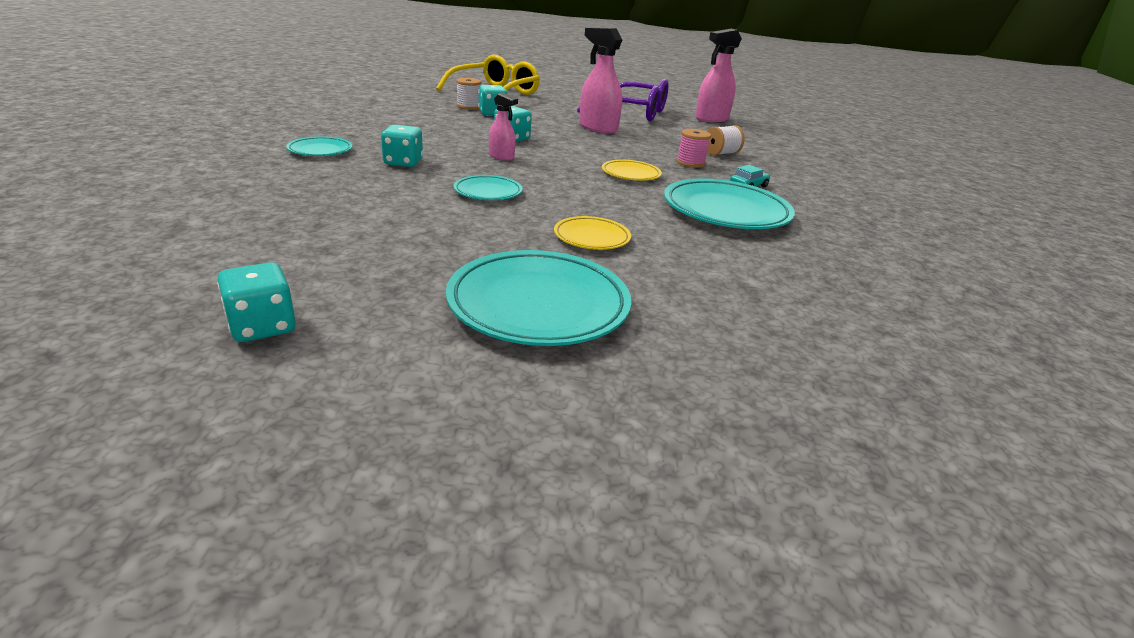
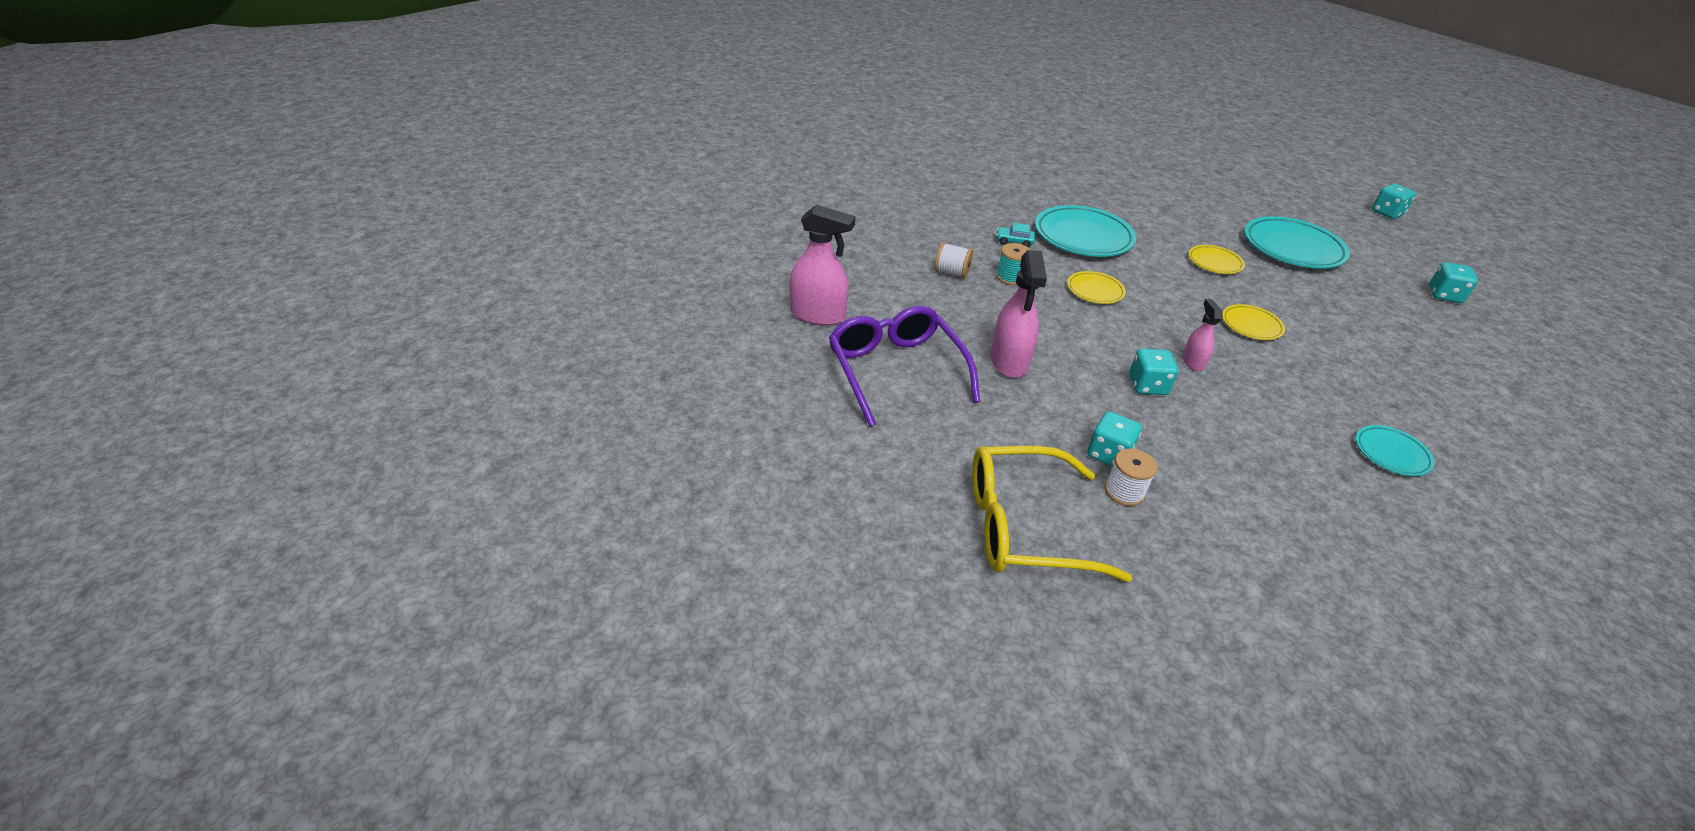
camera: 130 degrees left, 10 degrees up
(403, 162) = (1305, 395): turquoise dice -> turquoise dice (1387, 213)
(488, 192) = (1251, 325): turquoise plate -> yellow plate
(690, 163) = (1010, 277): pink spool -> turquoise spool

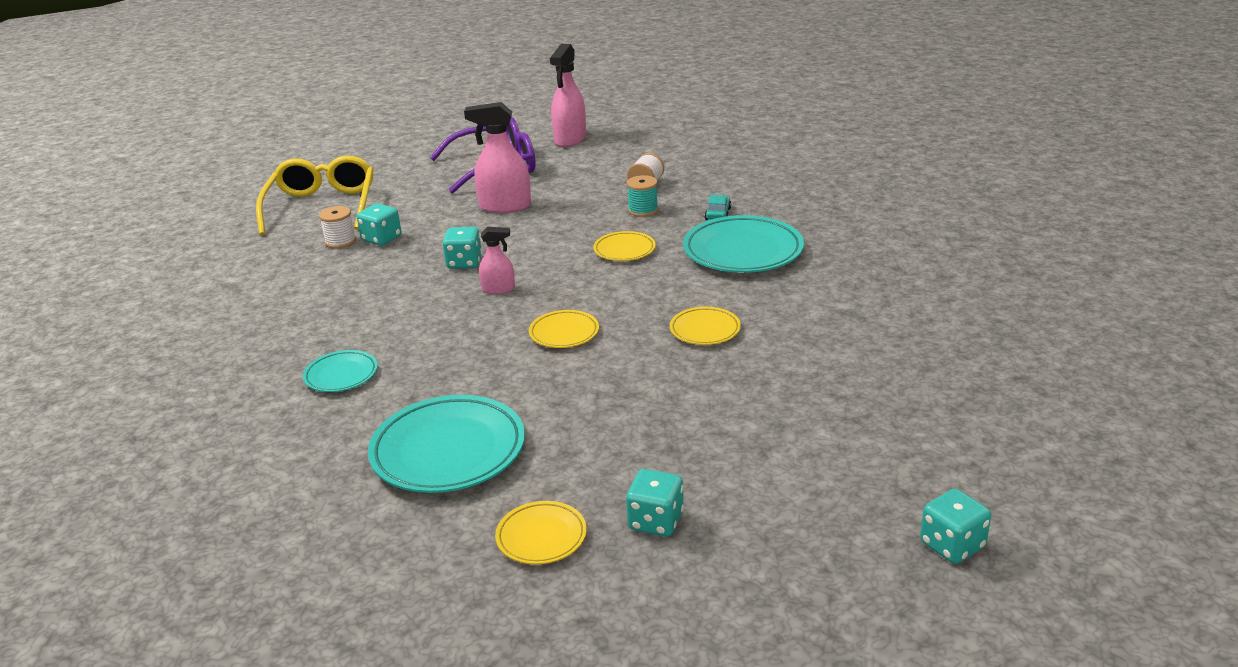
camera: 95 degrees right, 10 degrees down
(1292, 248) = (766, 401): turquoise plate -> turquoise plate (448, 451)
(1496, 337) = (541, 537): none -> yellow plate

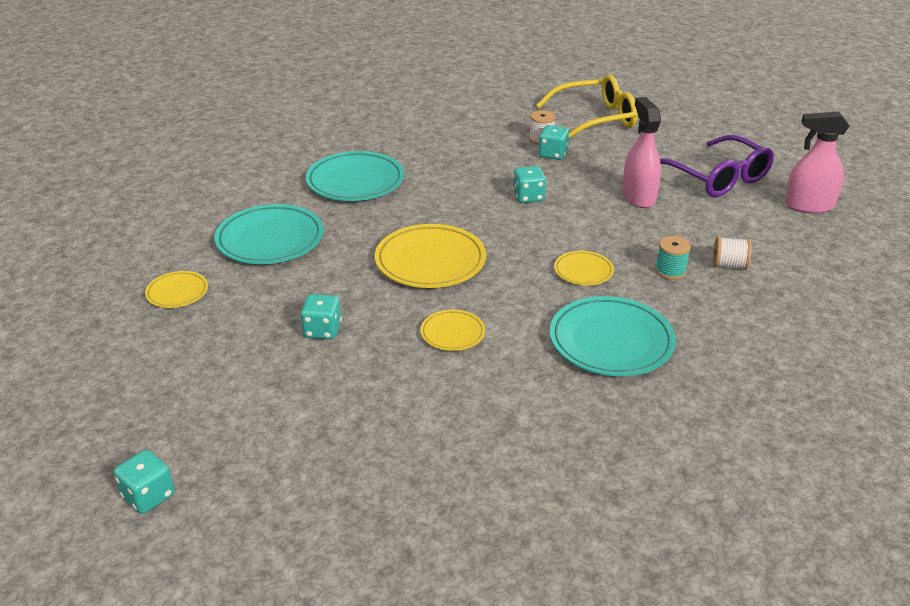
camera: 75 degrees right, 5 degrees up
(341, 375) = (355, 182): turquoise plate -> turquoise plate, size x1.90
(498, 289) = (490, 220): pink spray bottle -> none
(564, 333) = (430, 262): yellow plate -> yellow plate, size x1.90
(656, 521) = (190, 338): turquoise dice -> turquoise dice (322, 330)
(718, 214) = (686, 318): turquoise car -> none

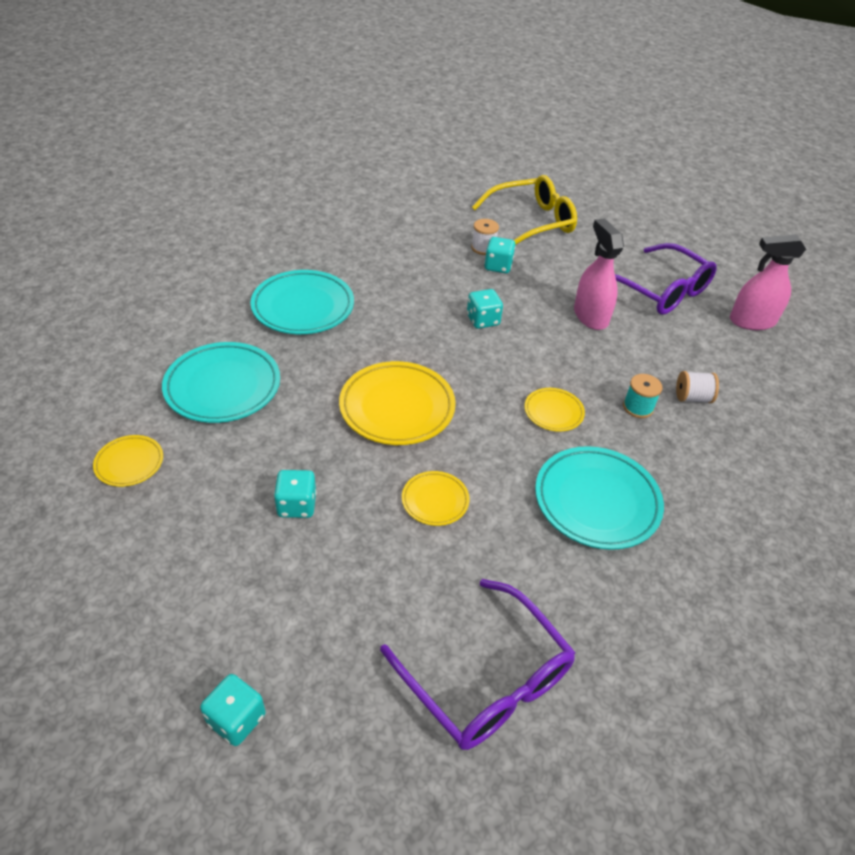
camera: 10 degrees left, 10 degrees up
(148, 496) = (132, 755): turquoise dice -> turquoise dice (236, 719)
(475, 468) = (488, 680): none -> purple glasses

